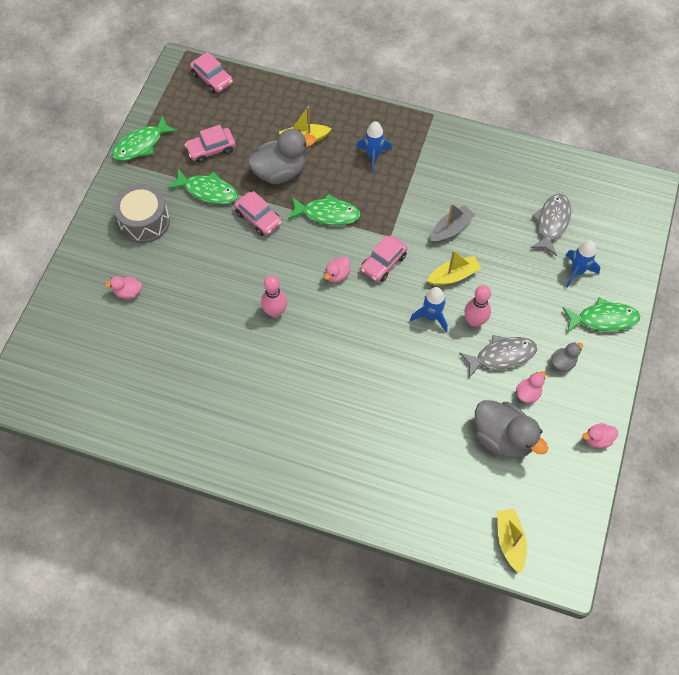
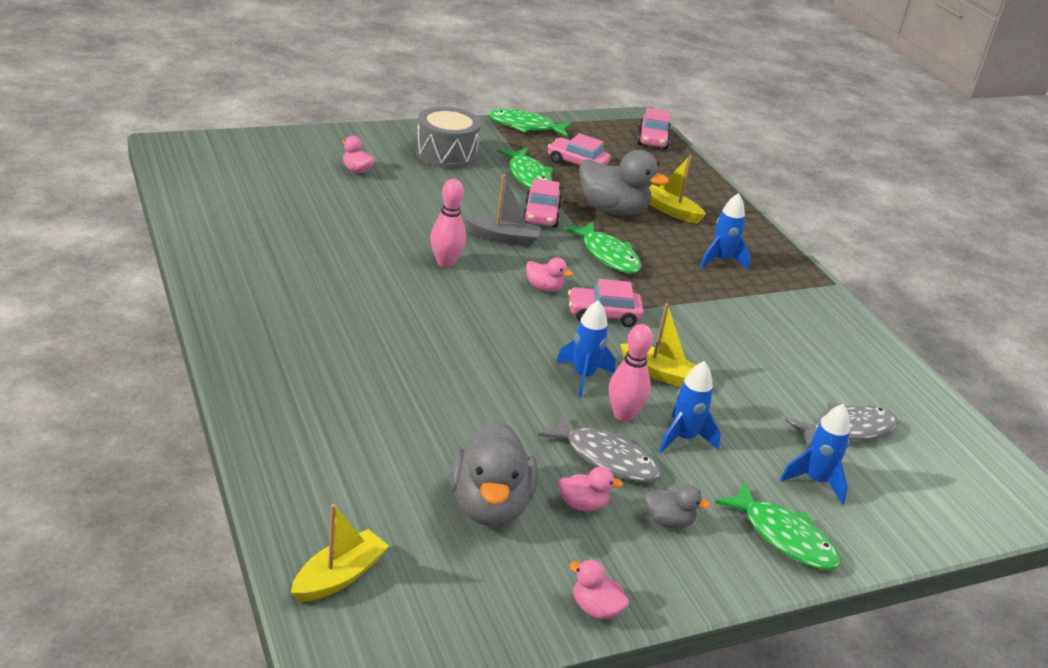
camera: 45 degrees right, 30 degrees down
(337, 275) = (544, 288): pink duck -> pink duck turned 150 degrees counterclockwise
(450, 229) = (716, 349): grey boat -> grey boat (504, 238)
(510, 306) = (684, 438): none -> blue rocket

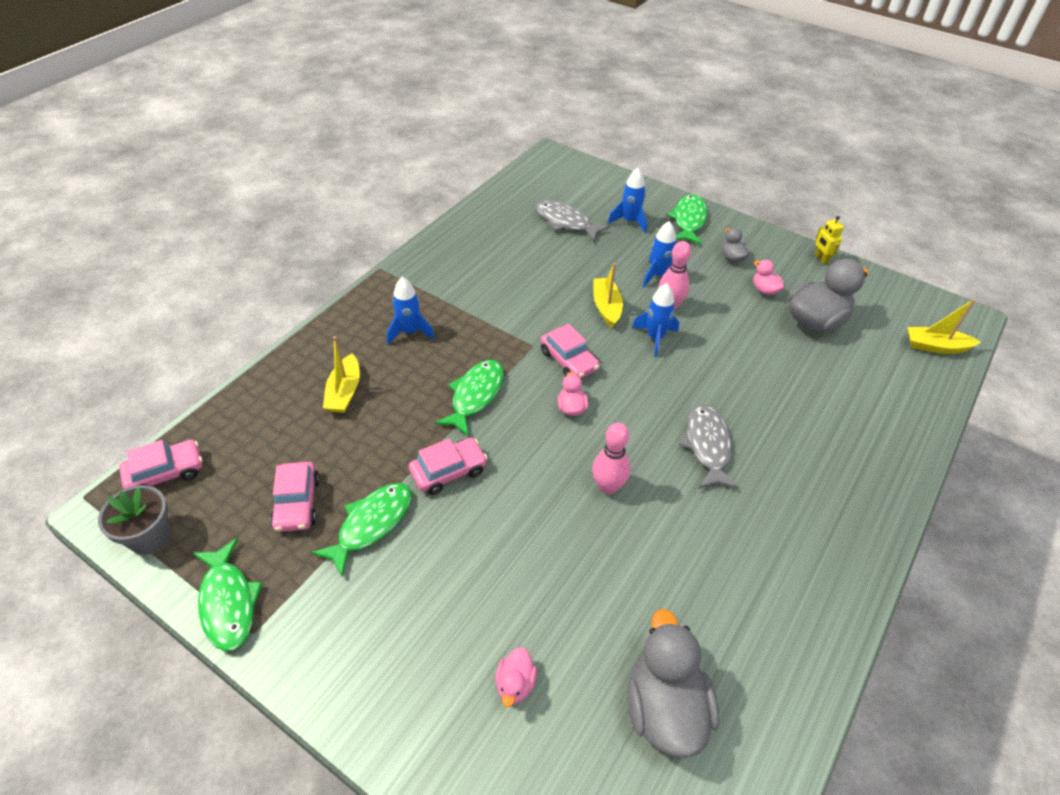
camera: 120 degrees left, 15 degrees up
(446, 154) = (386, 628): grey drum -> none
(504, 238) = (522, 472): grey boat -> none
(595, 609) = (821, 259): pink duck -> yellow robot
(602, 123) = (150, 536): none -> grey flower pot
(606, 458) = (717, 297): grey fish -> grey fish (707, 446)
(613, 210) = (383, 429): grey duck -> grey duck (664, 708)

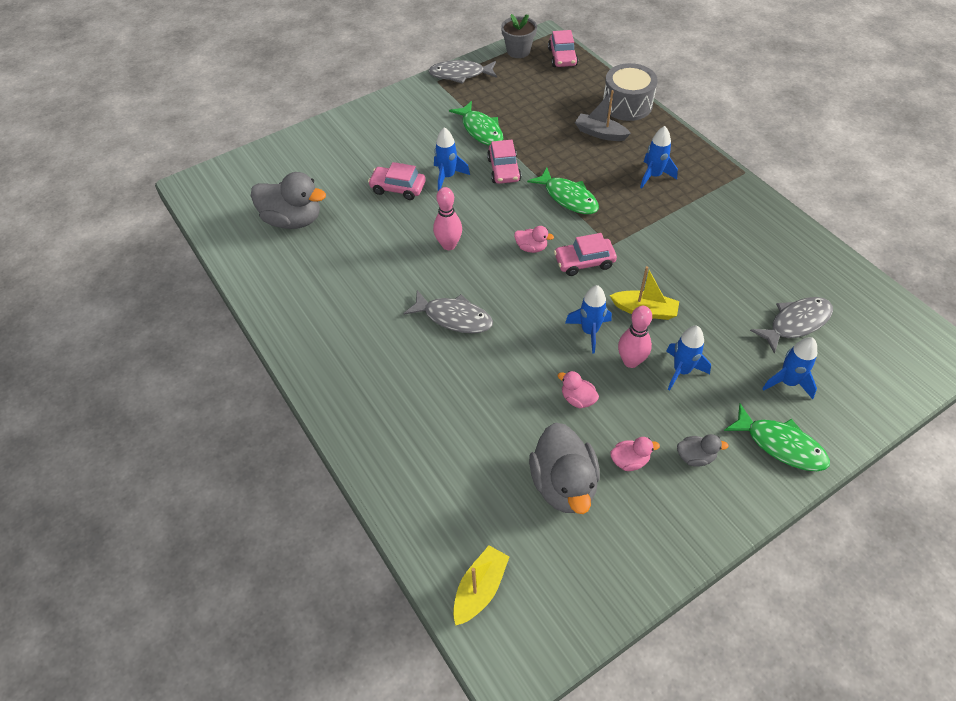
camera: 115 degrees right, 5 degrees up
(228, 602) = (460, 74): green fish -> grey fish
(277, 378) = (627, 104): none -> grey drum
(297, 503) = (513, 103): pink car -> pink car (398, 188)
(344, 392) = (600, 133): yellow boat -> grey boat
(486, 531) = (447, 177): none -> blue rocket
(515, 684) = (347, 166): pink duck -> pink duck (577, 399)
(821, 259) = (670, 558): yellow robot -> none

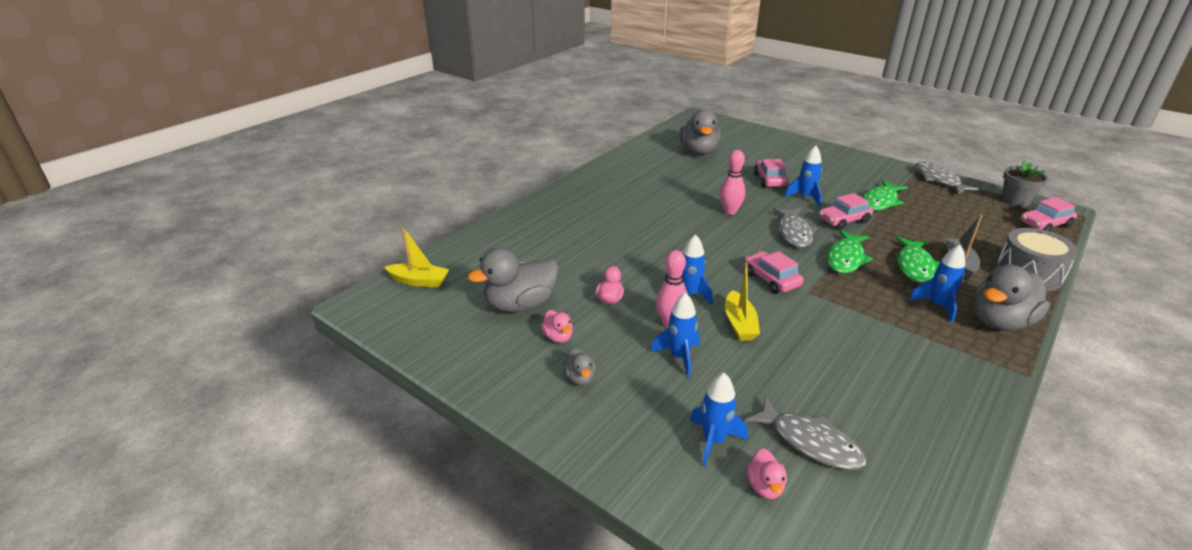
camera: 70 degrees right, 20 degrees down
(454, 317) = (656, 227): grey fish -> grey fish (794, 233)
(531, 248) = (762, 249): pink duck -> pink duck (764, 486)
(682, 153) = (999, 322): none -> grey duck
(780, 445) = (623, 441): green fish -> green fish (914, 266)

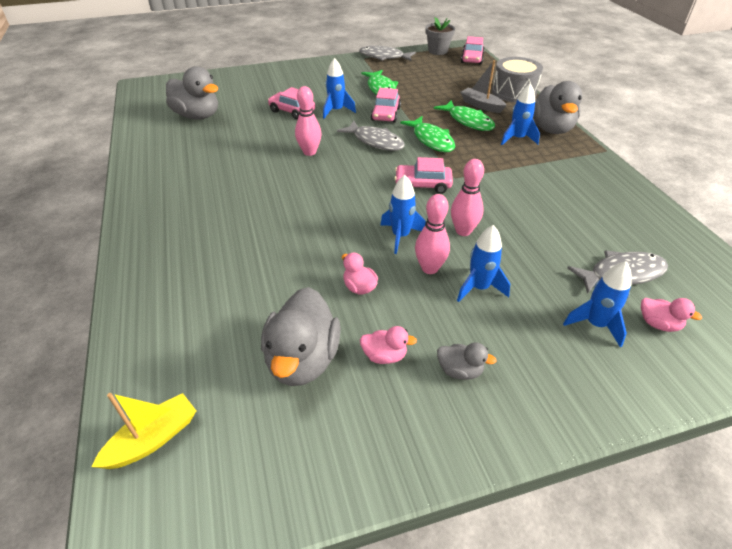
camera: 55 degrees left, 10 degrees up
(739, 323) = (463, 231): yellow boat -> pink bowling pin

